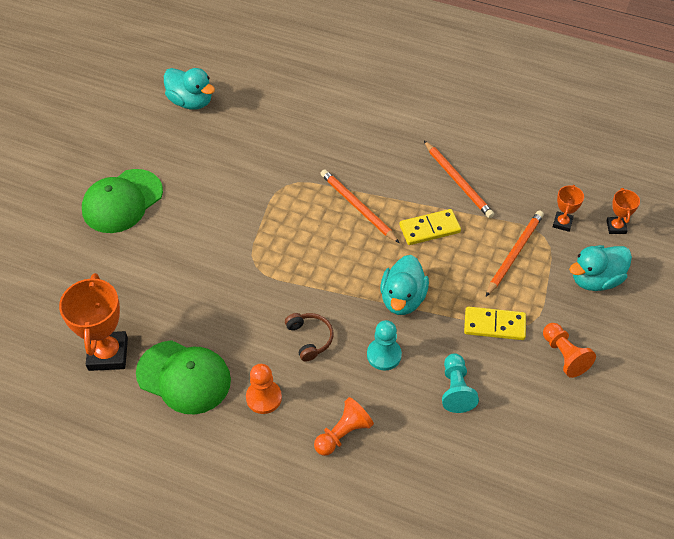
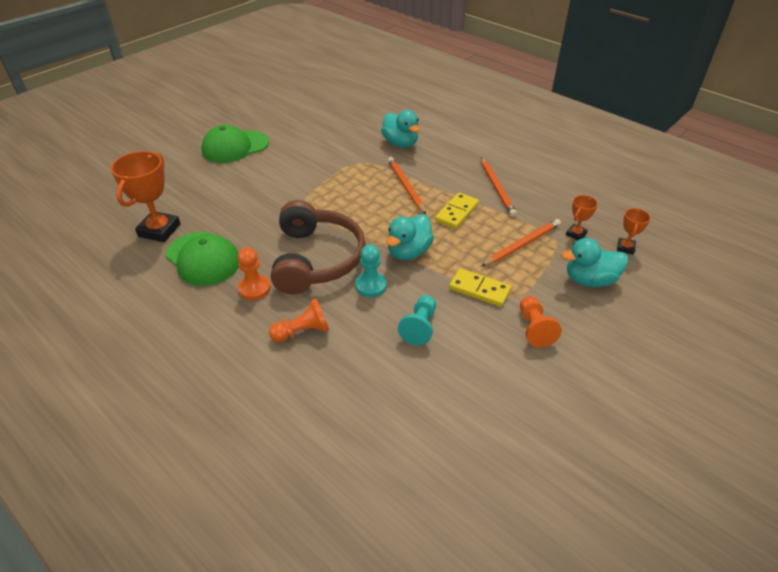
camera: 20 degrees right, 10 degrees down
(191, 101) = (320, 105): turquoise duck -> turquoise duck (400, 143)
(310, 338) = (316, 259): brown headphones -> brown headphones, size x2.38
(429, 229) = (457, 212): yellow domino -> yellow domino turned 60 degrees counterclockwise

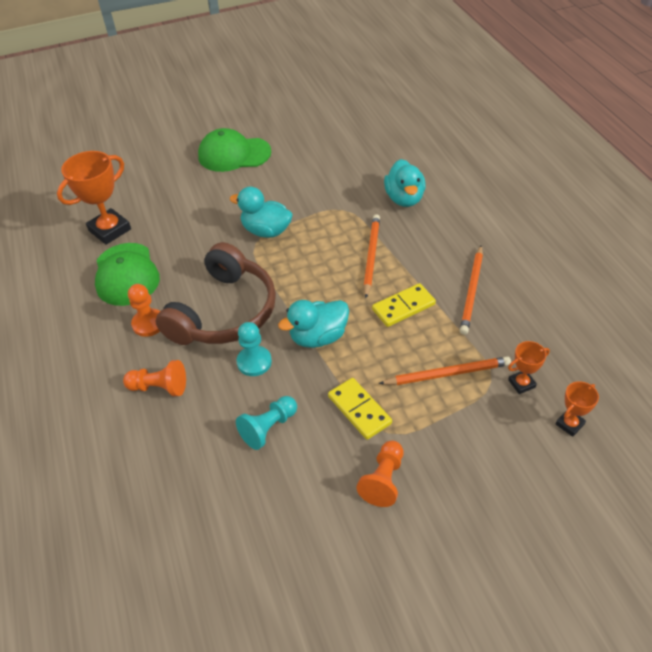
camera: 30 degrees right, 5 degrees up
(590, 280) = (492, 448): turquoise duck -> turquoise duck (266, 231)

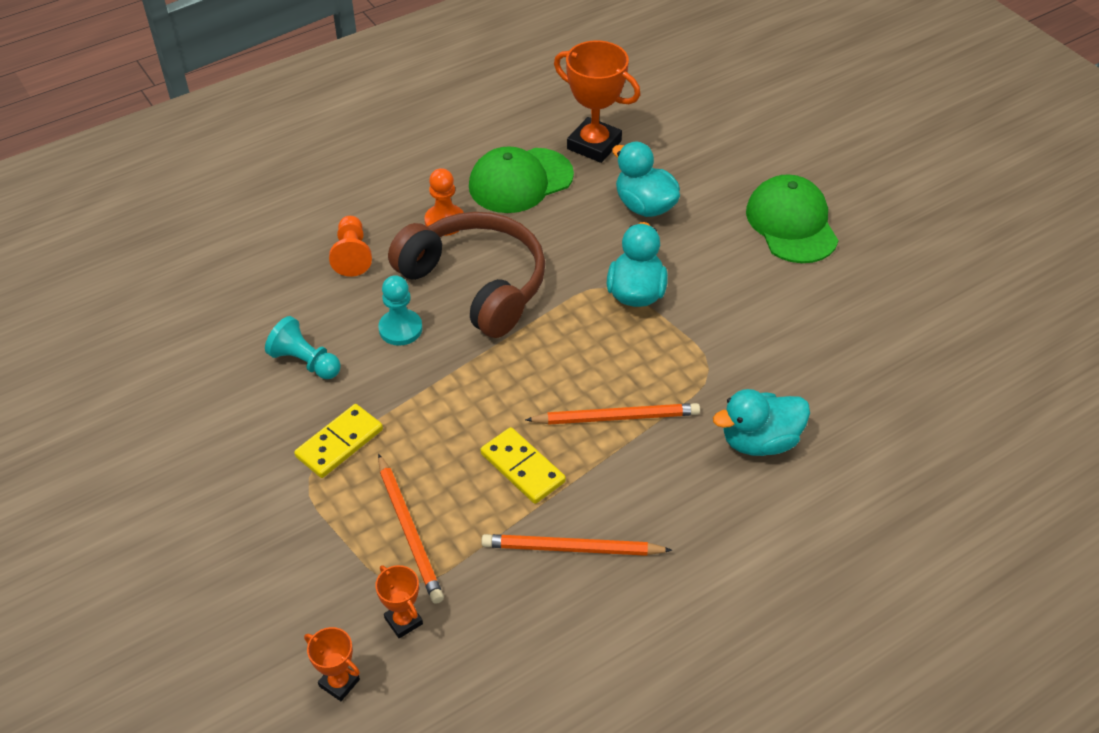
camera: 75 degrees right, 0 degrees up
(224, 312) = (476, 284): brown headphones -> brown headphones turned 150 degrees counterclockwise
(318, 337) = (451, 383): turquoise duck -> turquoise duck (644, 206)
(383, 480) = (241, 481): orange pawn -> none

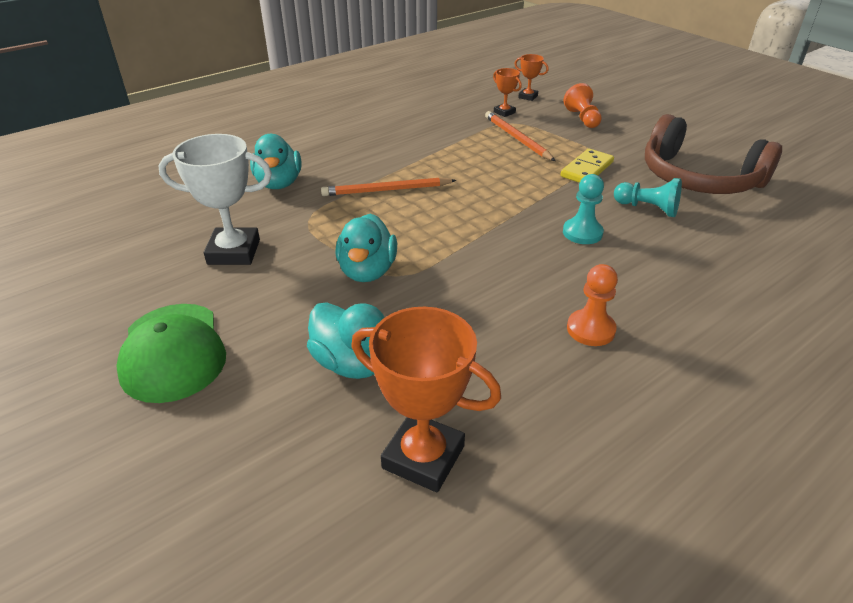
camera: 175 degrees right, 10 degrees down
(352, 255) = (670, 289): orange pawn -> orange pawn (582, 118)
(476, 284) = (529, 270): brown headphones -> brown headphones (698, 178)
(520, 181) = (517, 388): green cap -> none
(522, 468) = (452, 164): yellow domino -> none
(572, 549) = (413, 137): orange pencil -> none
(759, 441) = (279, 183): turquoise duck -> turquoise duck turned 105 degrees clockwise
(778, 326) = (234, 252): none -> white trophy

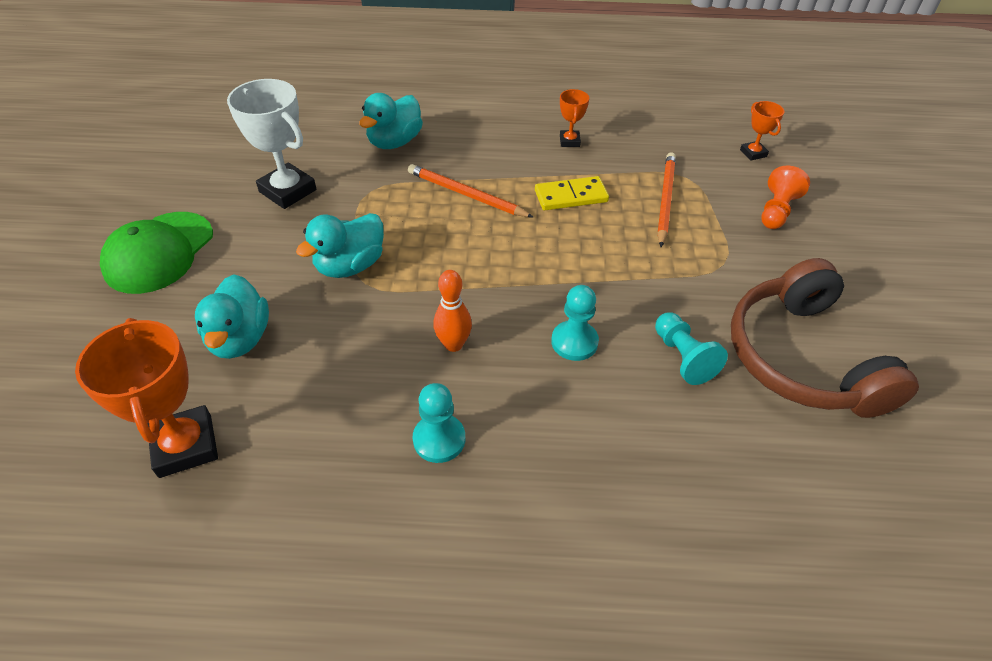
camera: 40 degrees right, 10 degrees up
(504, 112) = (697, 161): orange trophy -> orange trophy (569, 141)
(515, 275) = (453, 344): none -> orange bowling pin
(586, 169) = (686, 275): yellow domino -> yellow domino (571, 196)
(590, 329) = (439, 439): orange pawn -> turquoise pawn

